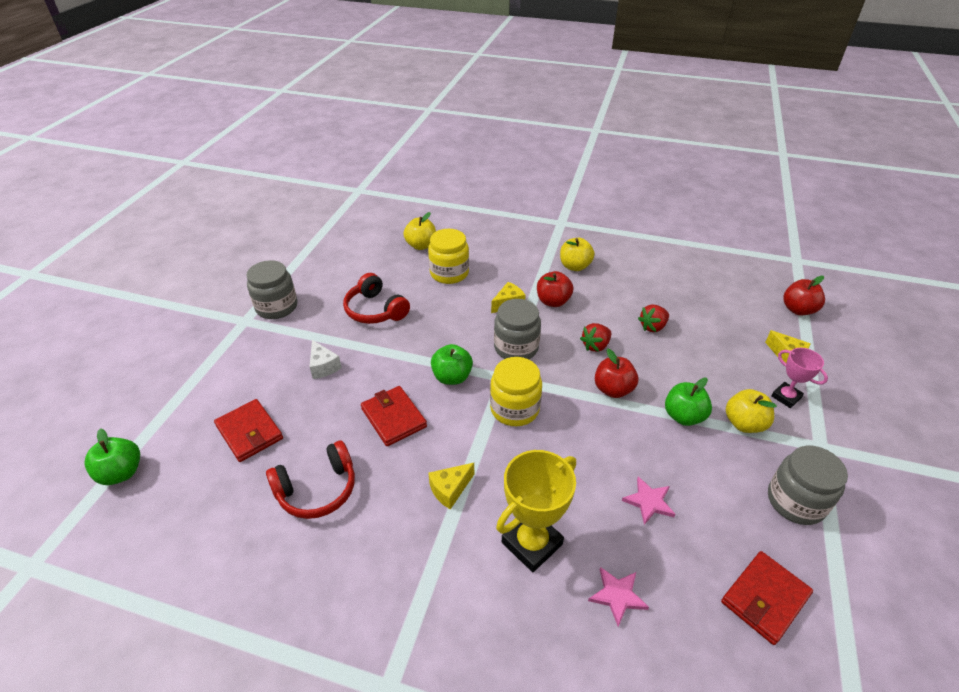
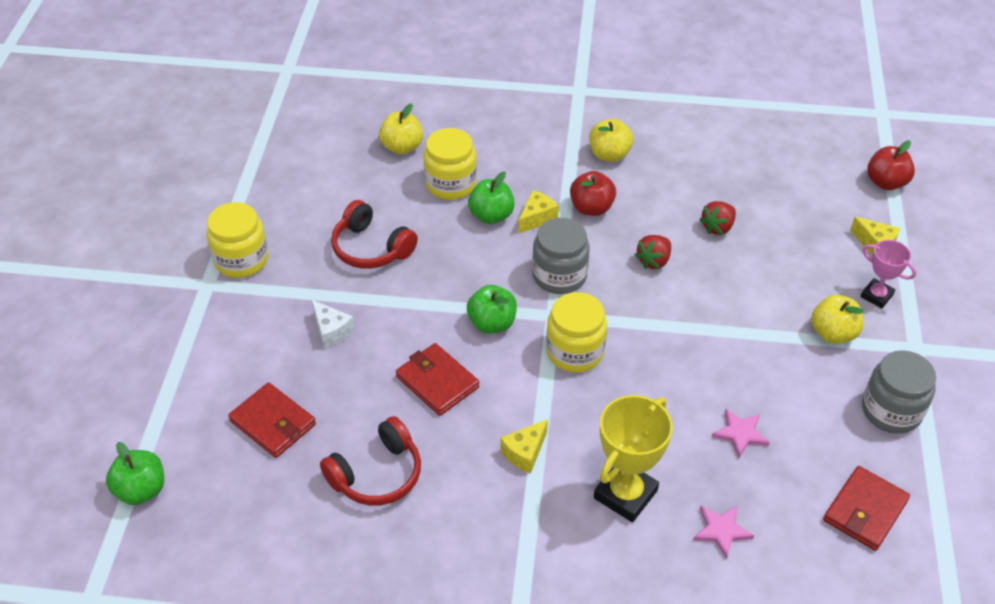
camera: 10 degrees left, 5 degrees up
(277, 307) = (241, 260): grey jar -> yellow jar
(613, 389) = (683, 313): red apple -> none
(683, 416) = (766, 334): green apple -> green apple (491, 216)

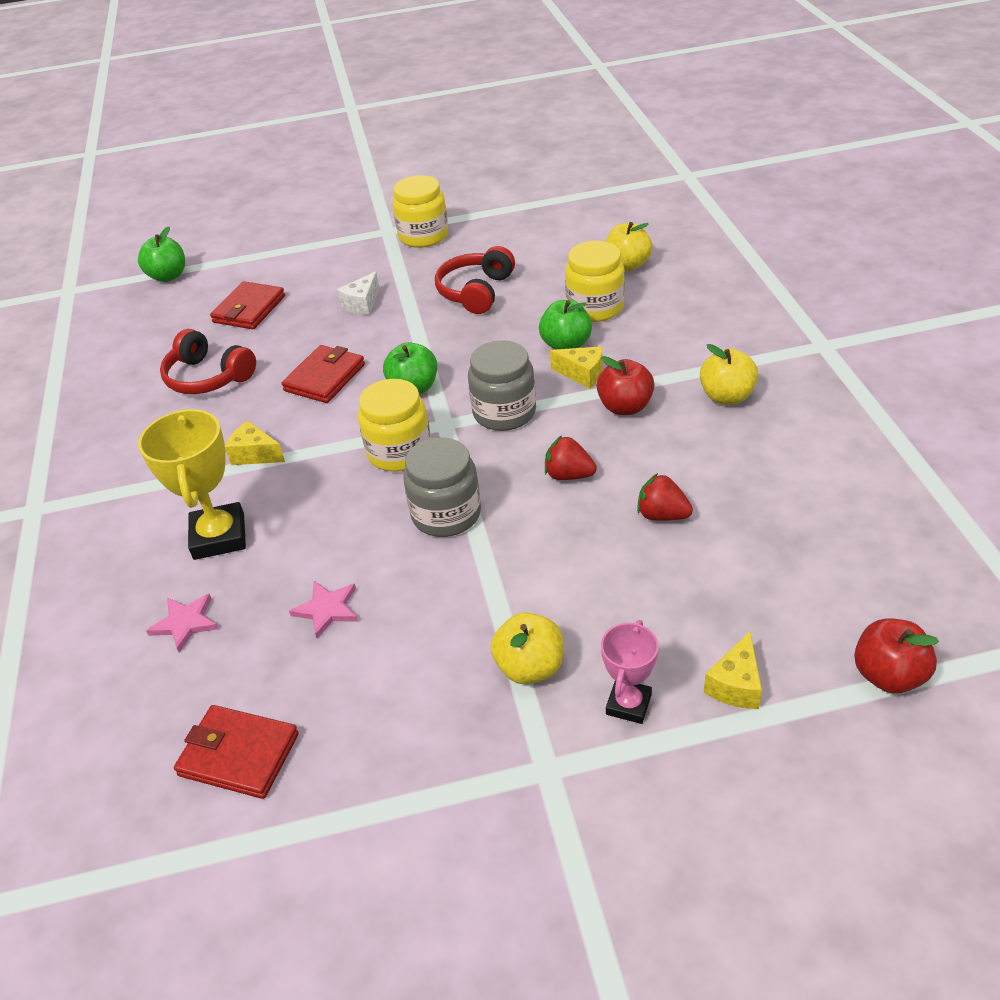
camera: 75 degrees right, 5 degrees down
(625, 494) = (219, 536): yellow trophy -> yellow trophy turned 60 degrees clockwise
(891, 411) = (414, 757): grey jar -> grey jar (446, 514)

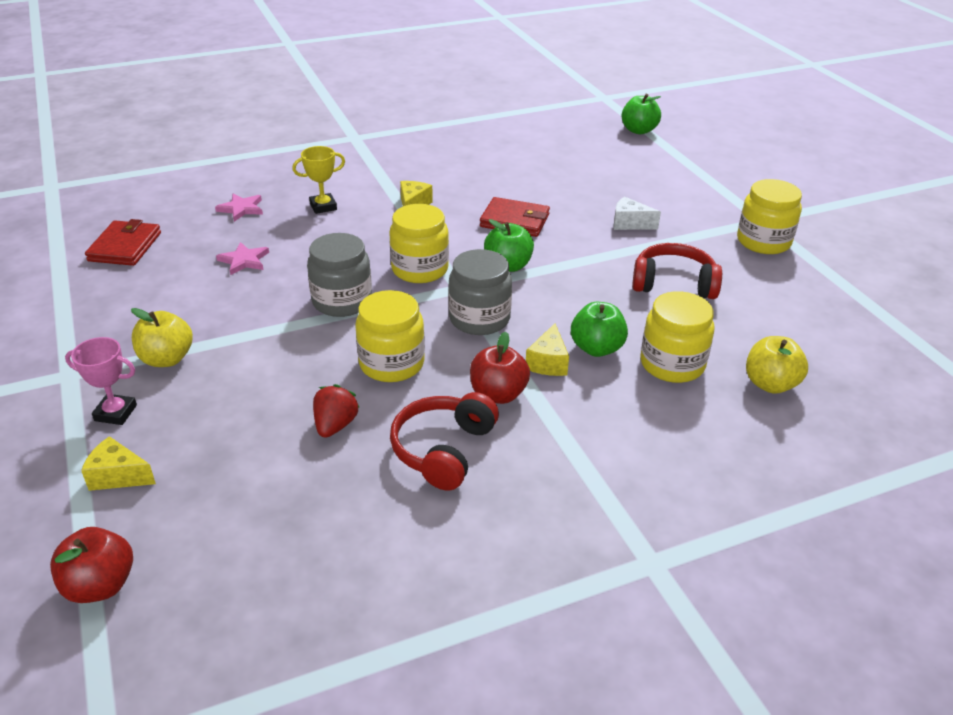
camera: 75 degrees right, 5 degrees down
(208, 377) = (506, 171): red headphones -> red headphones (443, 450)
(219, 536) = (323, 206): yellow trophy -> yellow trophy, size x0.59
(249, 309) = (603, 172): red wallet -> none
(568, 475) = (391, 363): red strawberry -> yellow jar
(726, 396) = (527, 470): yellow apple -> none

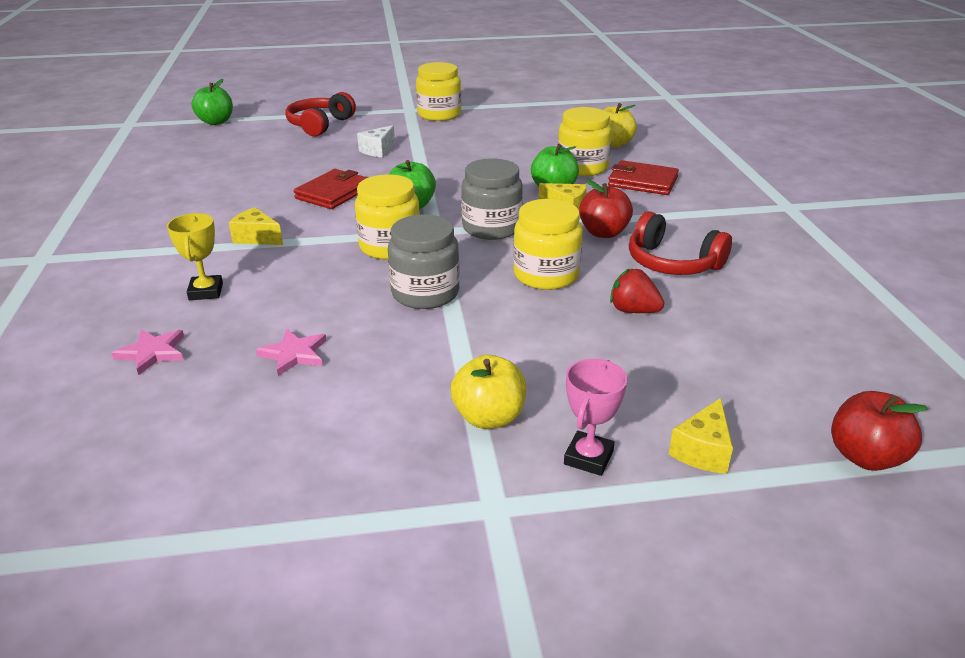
camera: 75 degrees left, 5 degrees down
(125, 247) = (171, 464): red wallet -> red wallet (642, 182)
(673, 284) = (478, 150): red headphones -> red headphones (320, 125)

